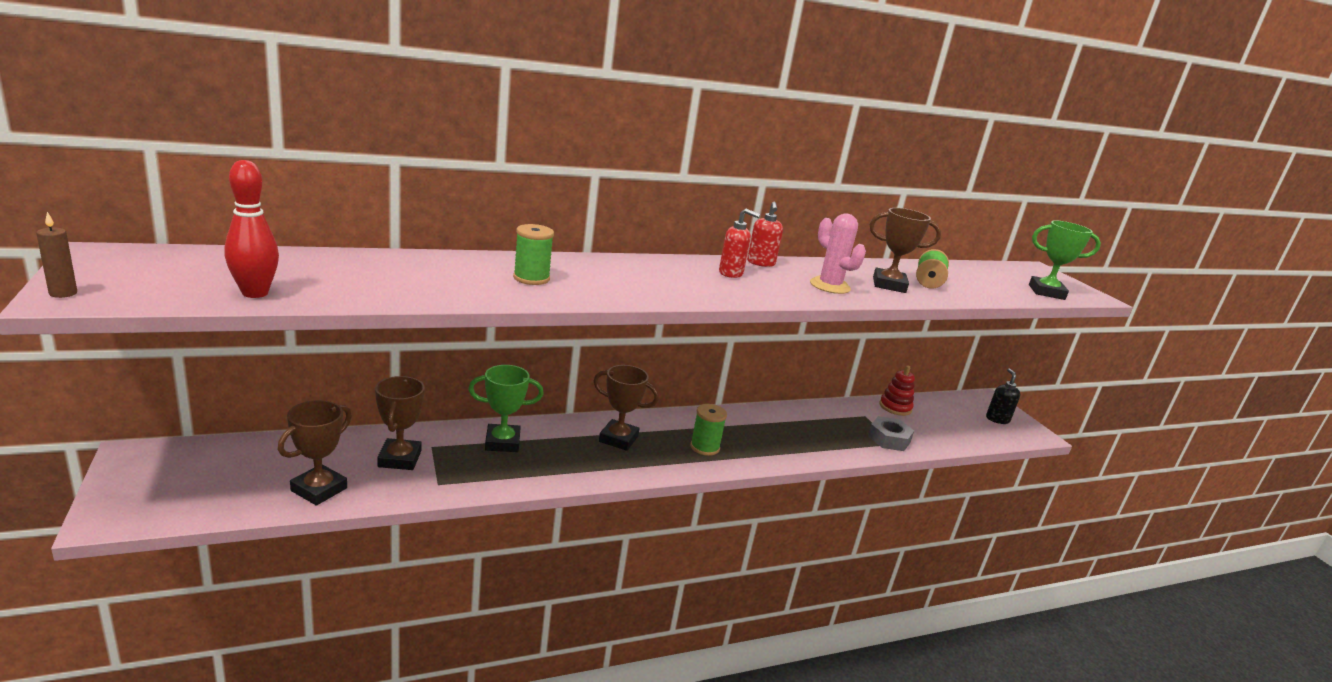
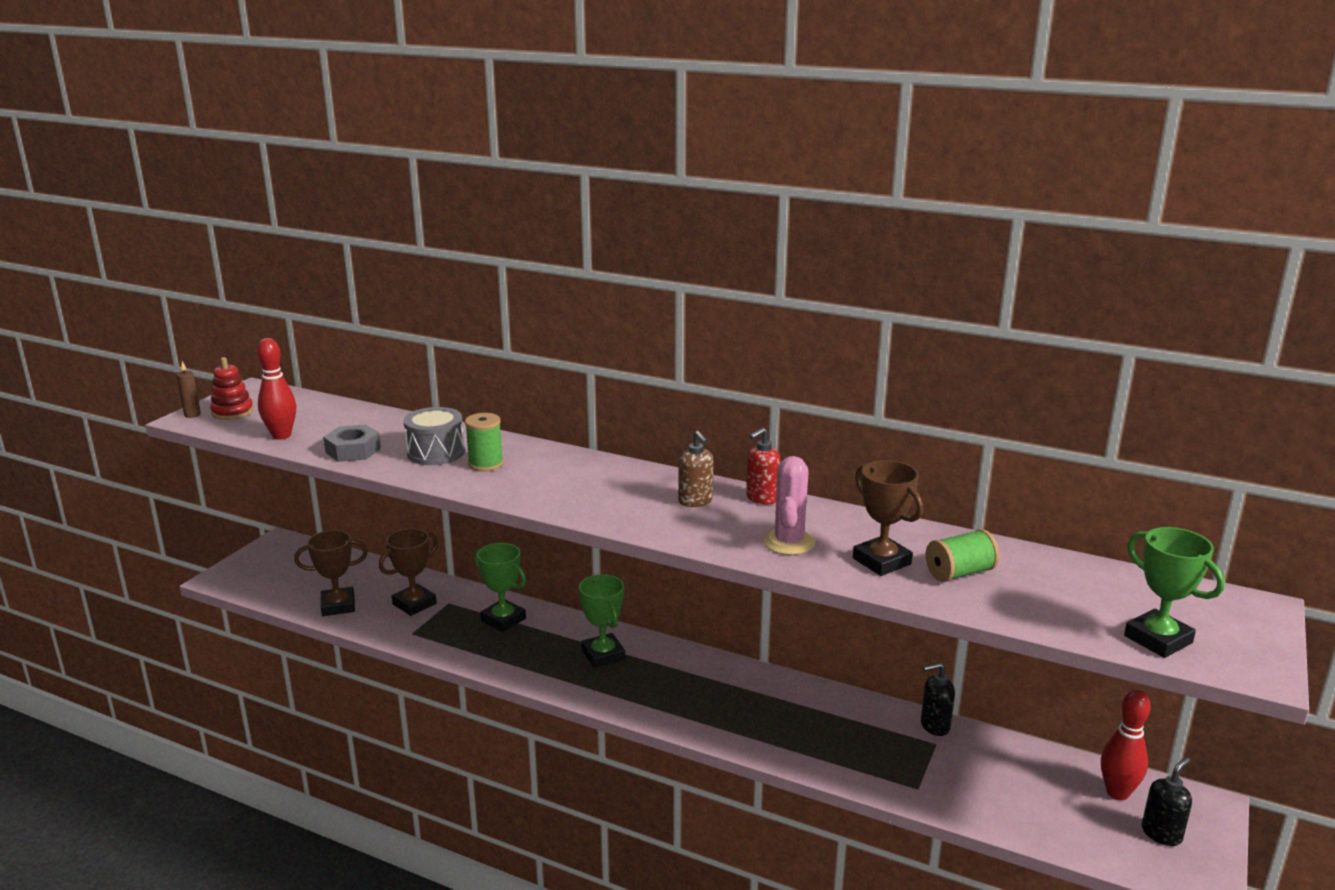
camera: 50 degrees right, 0 degrees up
(466, 278) = (436, 452): none -> grey drum
(618, 439) = (603, 655): brown trophy -> green trophy
(704, 447) = (674, 696): green spool -> none
(731, 273) = (695, 501): red soap dispenser -> brown soap dispenser
(850, 406) = (934, 726): none -> black soap dispenser
(889, 439) = (919, 780): grey nut -> grey nut (353, 450)
(895, 407) = (1004, 752): red stacking toy -> red stacking toy (232, 412)
(958, 407) = (1117, 793): none -> red bowling pin

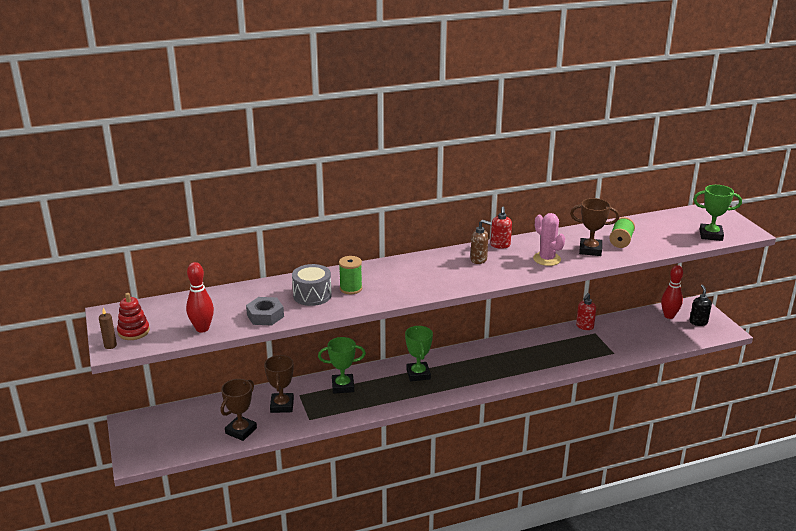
camera: 45 degrees left, 5 degrees up
(603, 655) = (418, 374): green trophy -> green trophy turned 60 degrees clockwise
(934, 726) = (584, 326): black soap dispenser -> red soap dispenser

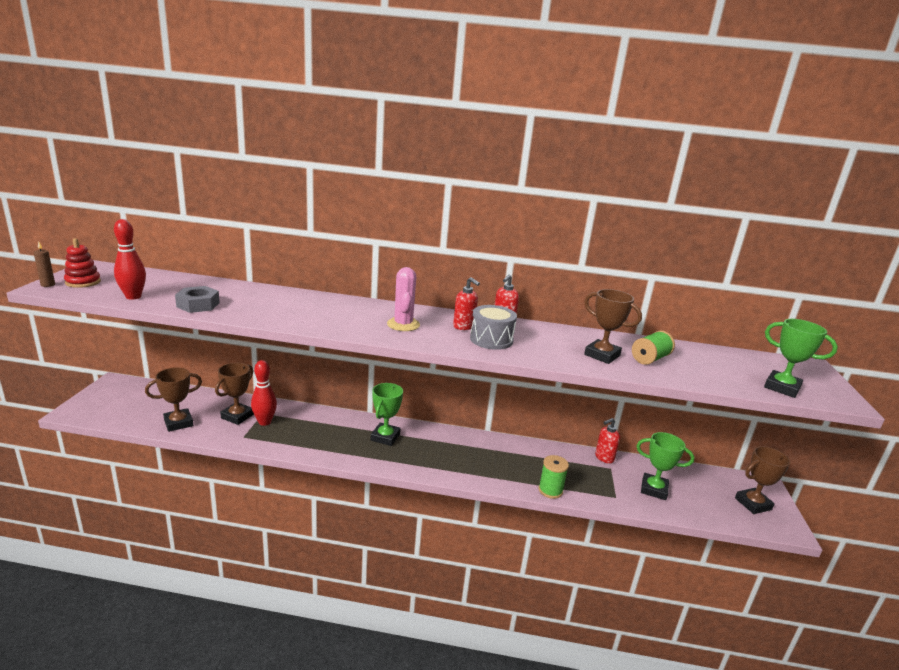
camera: 25 degrees right, 5 degrees down
(312, 295) = (264, 304): grey drum -> grey drum (491, 339)
(343, 386) = (306, 421): green trophy -> green trophy (654, 489)
(351, 288) = (305, 310): green spool -> green spool (550, 490)
(479, 260) = (464, 326): brown soap dispenser -> red soap dispenser
(547, 259) = (539, 348): pink cactus -> pink cactus (403, 324)
(669, 316) = (718, 483): red bowling pin -> red bowling pin (264, 422)
(698, 322) = (753, 504): black soap dispenser -> brown trophy

